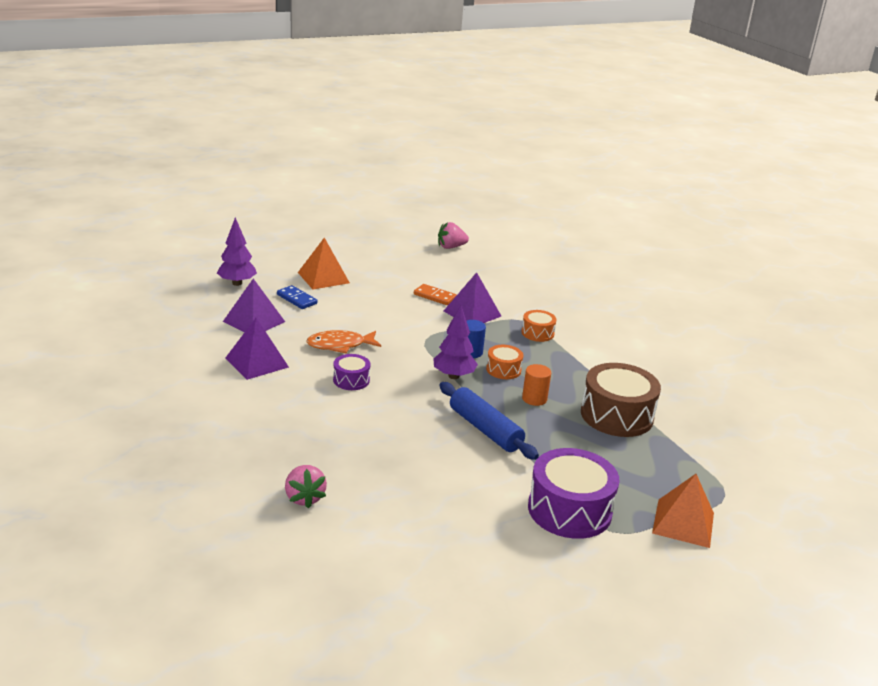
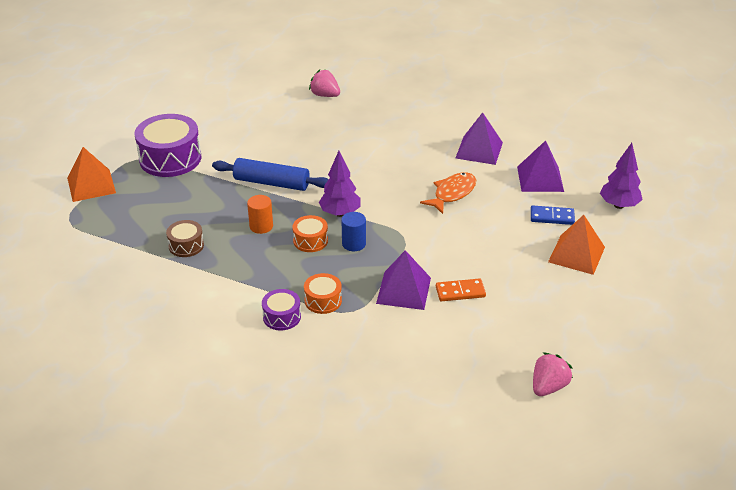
camera: 145 degrees right, 10 degrees up
(351, 380) = (402, 171): purple drum -> purple drum (282, 317)
(616, 415) = (186, 245): brown drum -> brown drum, size x0.51

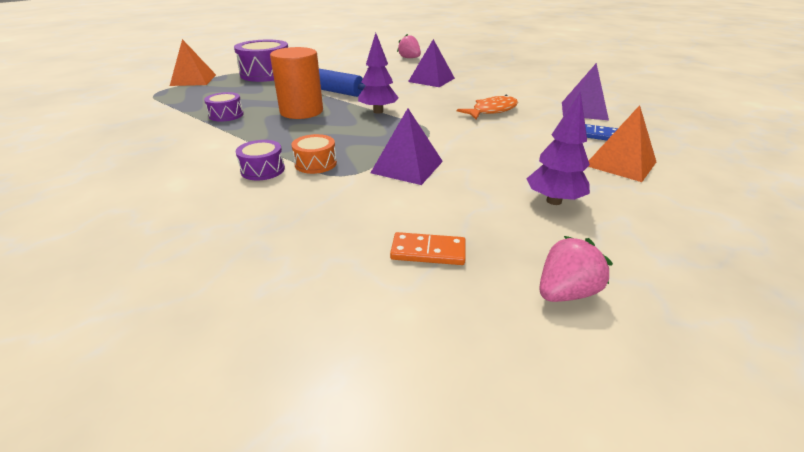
camera: 15 degrees right, 5 degrees down
(186, 245) = (226, 115): brown drum -> purple drum
(261, 226) = (301, 111): orange cylinder -> orange cylinder, size x1.92
(310, 241) = (338, 124): orange drum -> none
(354, 244) = (377, 130): blue cylinder -> none
(460, 292) = (471, 176): orange domino -> orange domino (428, 251)
(479, 150) = (527, 91): purple pyramid -> purple pyramid (431, 80)
(618, 205) = (671, 134): purple tree -> purple tree (553, 201)

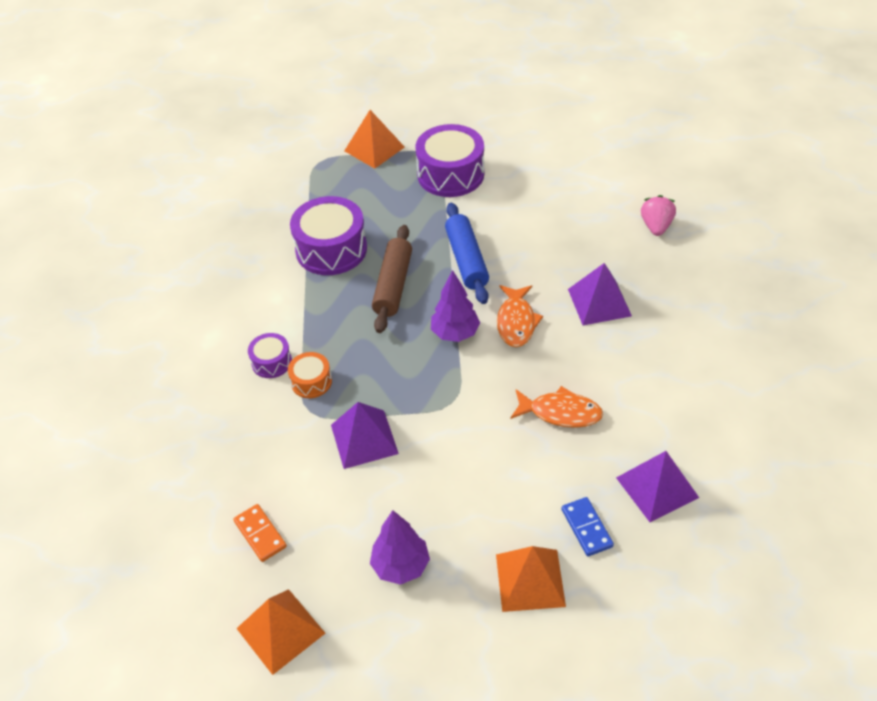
camera: 50 degrees right, 15 degrees up
(226, 115) = (331, 249): purple drum -> purple drum, size x1.95
(301, 111) = (393, 285): orange cylinder -> brown rolling pin
(404, 97) = (516, 322): none -> orange fish
(565, 292) = (280, 631): pink strawberry -> orange pyramid

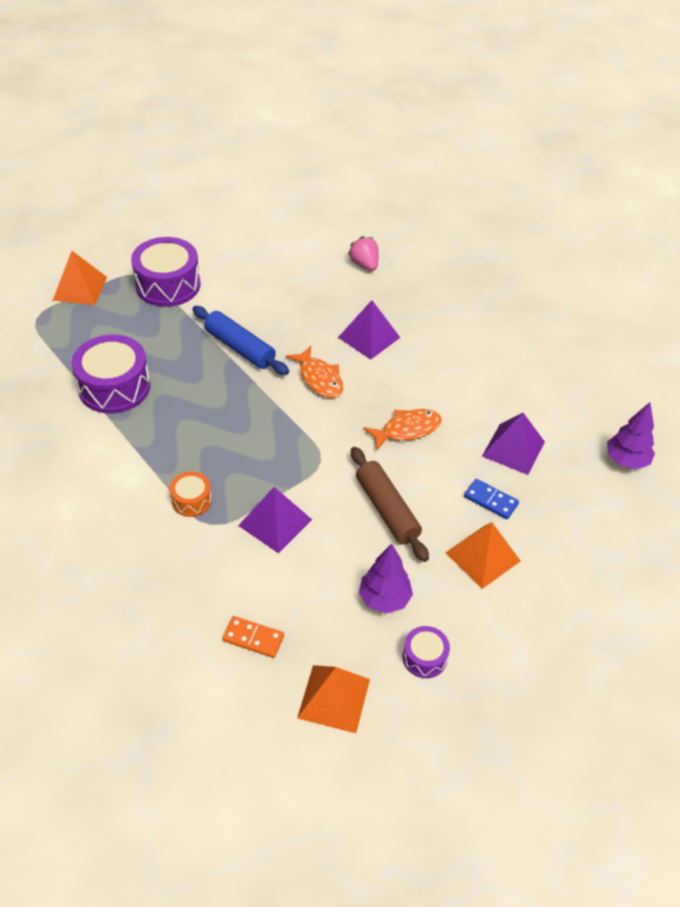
camera: 40 degrees left, 0 degrees up
(271, 362) = (142, 501): purple drum -> purple drum (424, 657)
(393, 285) = (195, 393): brown rolling pin -> brown rolling pin (387, 509)
(455, 333) = (279, 408): purple tree -> purple tree (626, 460)

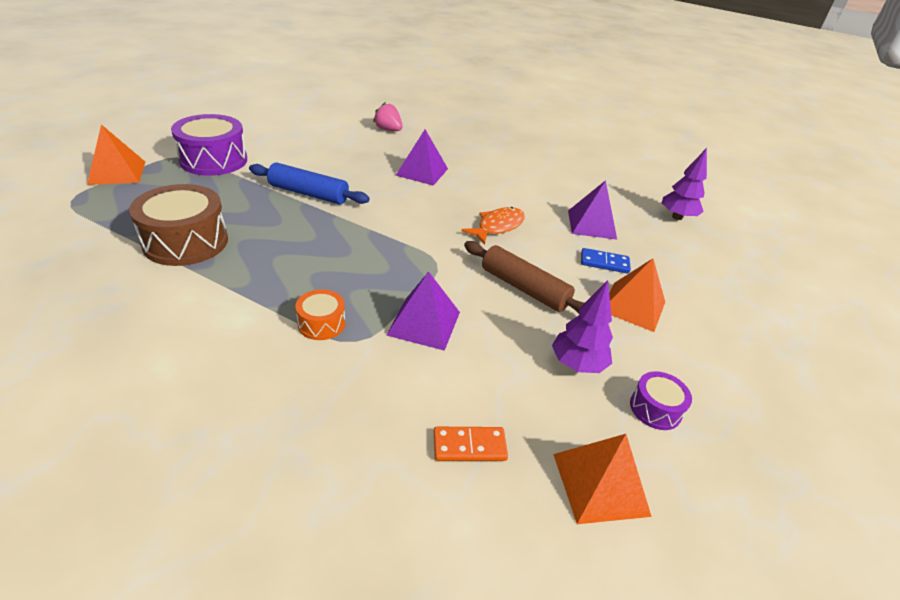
camera: 25 degrees left, 10 degrees down
(114, 387) = (186, 242): purple drum -> brown drum
(319, 378) = (397, 204): orange fish -> none

